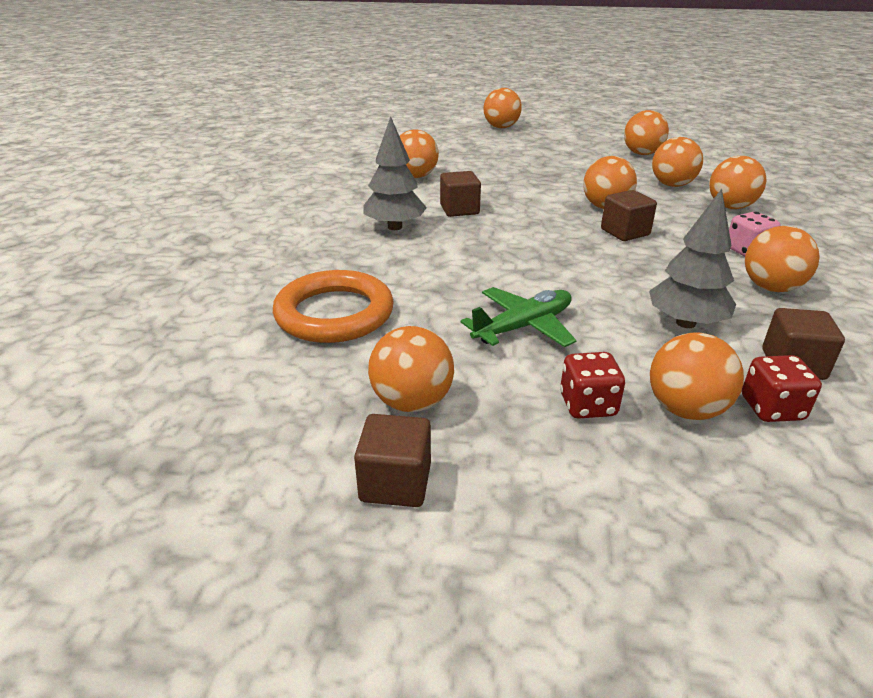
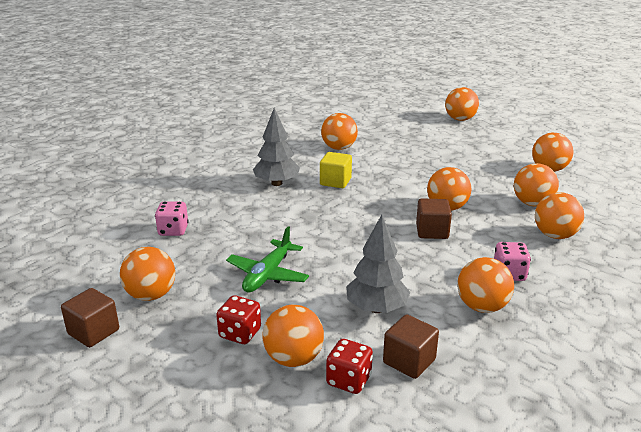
camera: 30 degrees right, 5 degrees down
(334, 313) = (173, 230): orange ring -> pink dice
(459, 210) = (335, 181): brown cube -> yellow cube
(523, 327) = (267, 274): green plane -> green plane turned 120 degrees clockwise

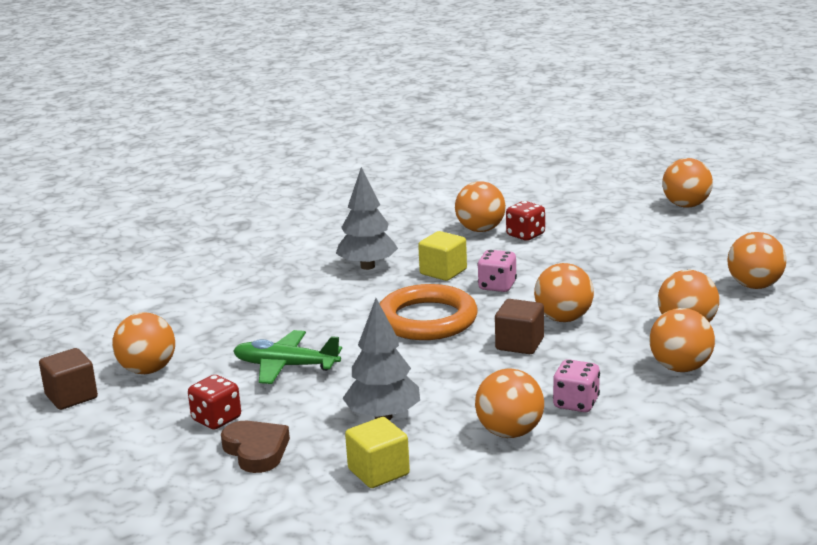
camera: 20 degrees right, 5 degrees down
(173, 230) = (211, 307): pink dice -> pink dice (497, 286)
(267, 274) = (285, 366): green plane -> green plane turned 60 degrees clockwise
(293, 358) = (256, 450): orange ball -> brown heart
(349, 380) = (299, 479): red dice -> red dice (525, 235)
(351, 220) = (427, 319): none -> orange ring
(409, 361) = (378, 472): brown cube -> yellow cube

